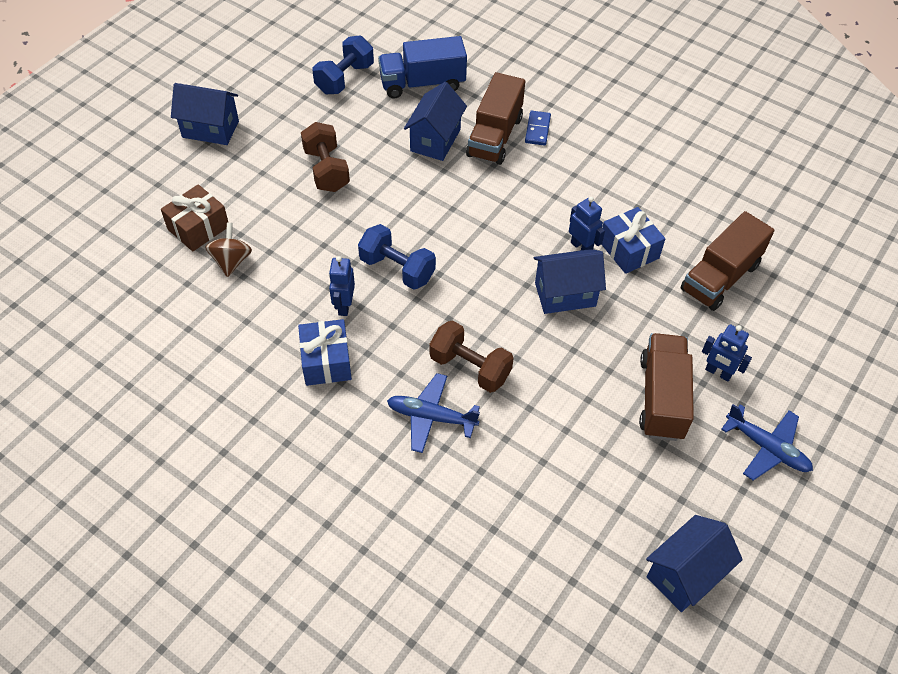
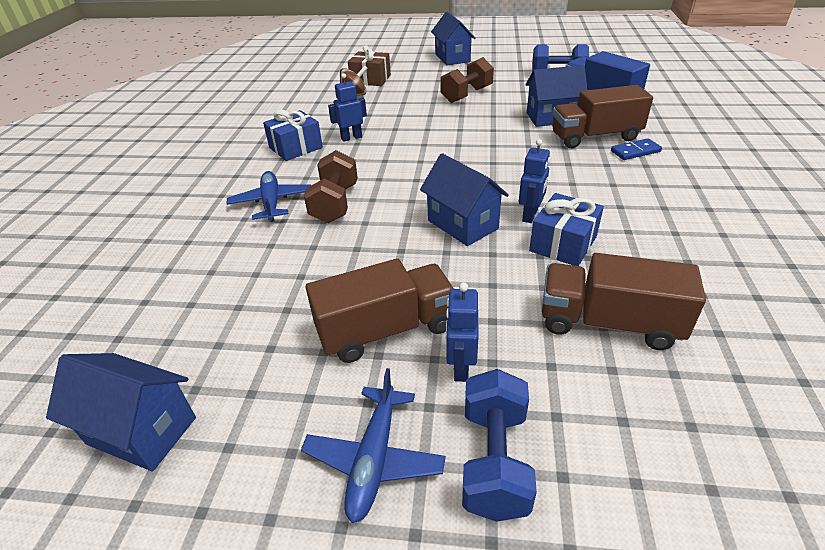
camera: 65 degrees right, 15 degrees down
(397, 269) = (406, 144): blue dumbbell -> blue dumbbell (494, 460)

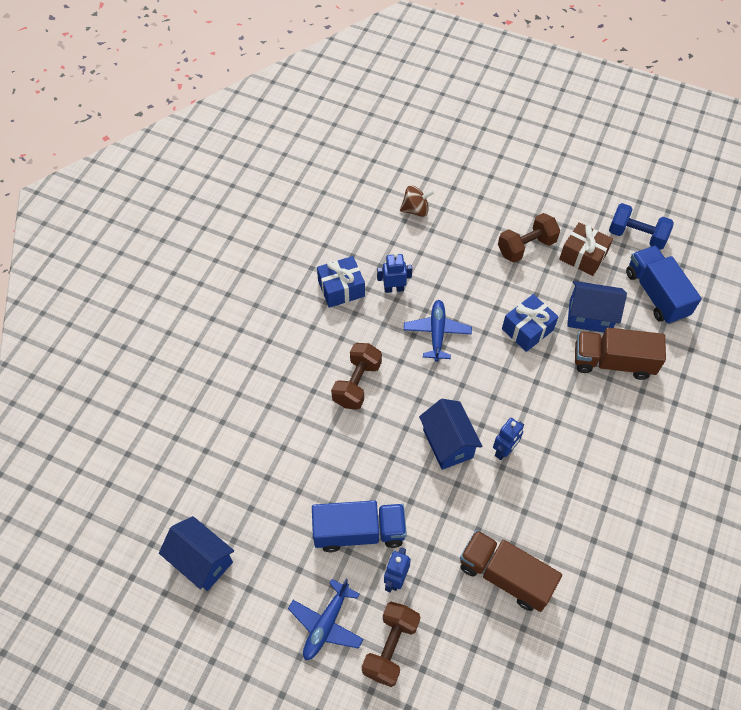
camera: 15 degrees right, 20 degrees up
(271, 203) = (307, 365): blue plane -> blue plane (437, 333)
(370, 79) = (440, 182): brown gift -> brown gift (583, 256)
(386, 330) = (359, 532): brown truck -> blue truck
(452, 58) = (541, 162): blue house -> none
(494, 460) = (390, 647): blue dumbbell -> brown dumbbell
(563, 244) = (513, 491): blue gift -> blue gift (527, 329)
(635, 151) = (636, 396): blue domino -> none

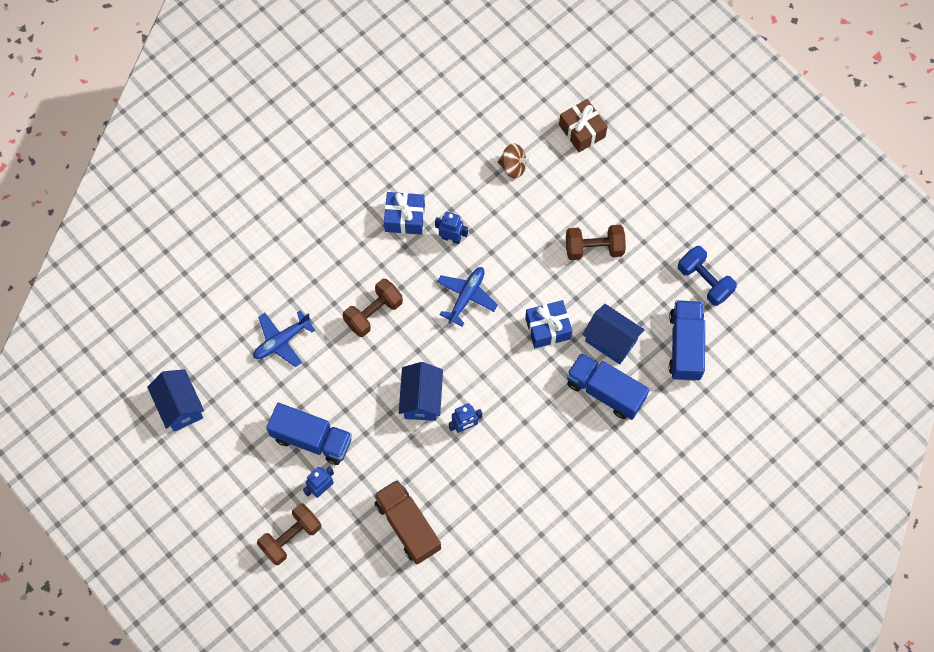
camera: 25 degrees right, 10 degrees up
(326, 624) = (251, 498): blue plane -> blue plane (281, 341)
(583, 256) = (641, 280): brown gift -> brown gift (582, 131)
(613, 362) = (605, 391): brown truck -> blue truck

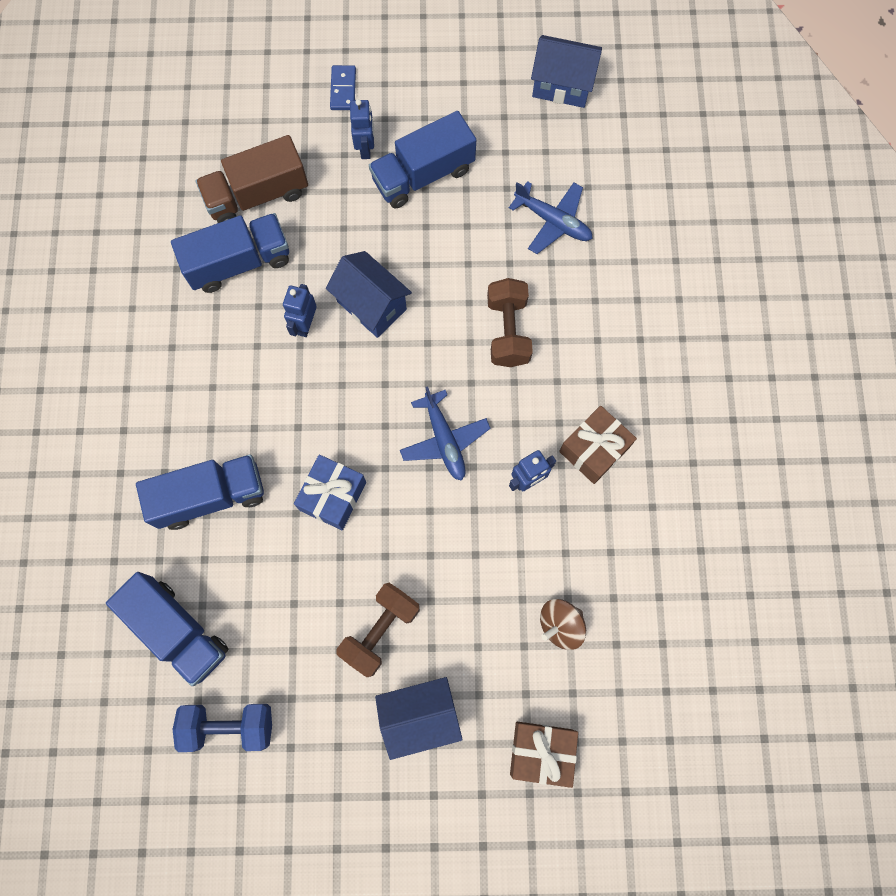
camera: 130 degrees right, 5 degrees up
(281, 341) = (553, 221): blue plane -> blue plane turned 120 degrees clockwise
(291, 537) = (343, 89): brown dumbbell -> blue domino
(405, 218) = (594, 449): blue gift -> brown gift
(407, 526) = (257, 195): brown truck -> brown truck turned 150 degrees clockwise
(459, 498) = (239, 262): none -> blue truck
(611, 341) = (258, 552): blue house -> blue house (420, 716)

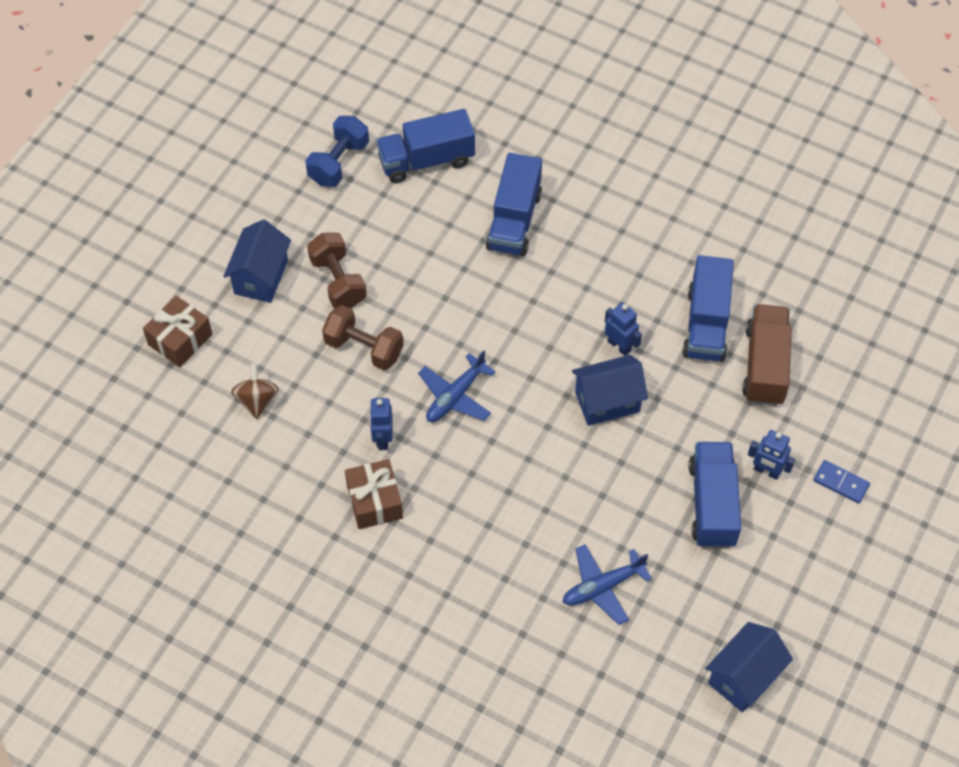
camera: 120 degrees right, 15 degrees down
(333, 496) = (461, 298): blue gift -> none
(444, 440) = (455, 396): blue plane -> blue plane turned 60 degrees counterclockwise
(507, 331) = (519, 492): brown dumbbell -> brown dumbbell (364, 348)

